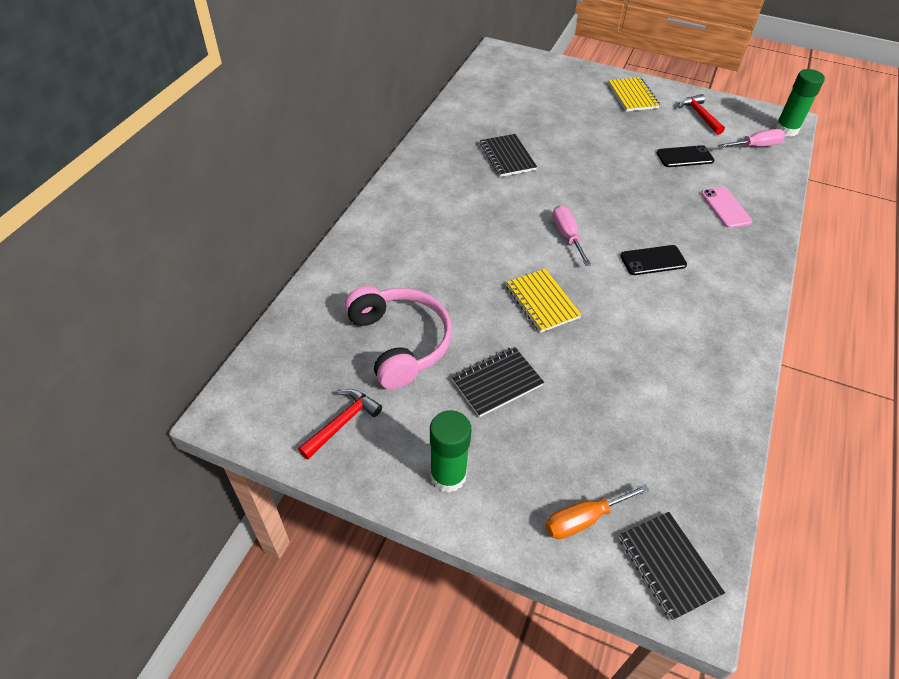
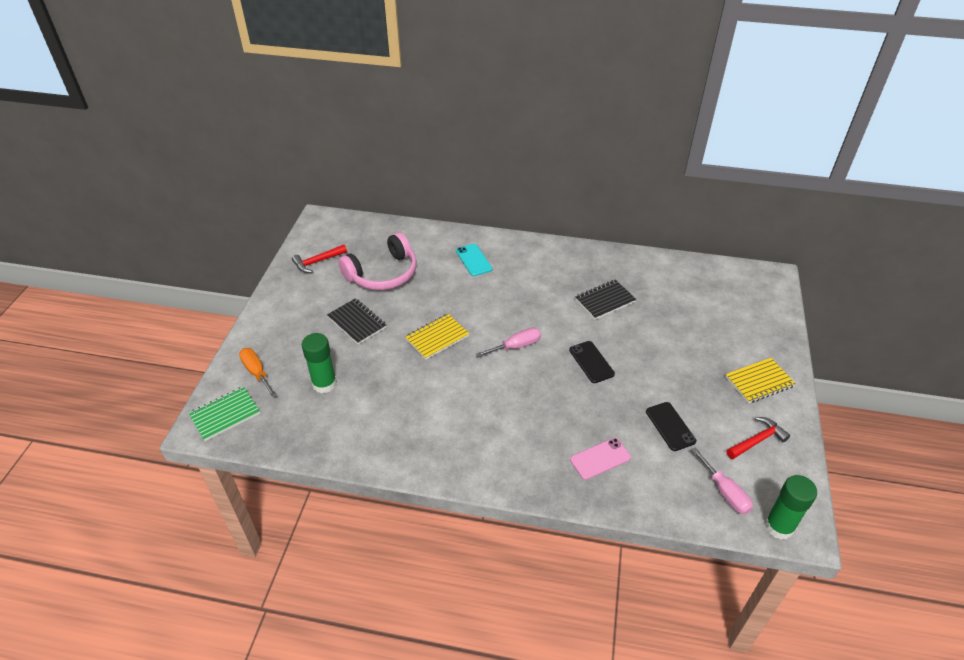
camera: 80 degrees right, 5 degrees down
(342, 423) = (317, 261): red hammer -> red hammer turned 120 degrees clockwise
(402, 246) = (473, 260): none -> turquoise phone
(448, 475) = (284, 309): green glue stick -> green glue stick (324, 384)
(653, 260) = (504, 403): black phone -> black phone (591, 362)
(668, 566) = (225, 414): black notebook -> green notebook

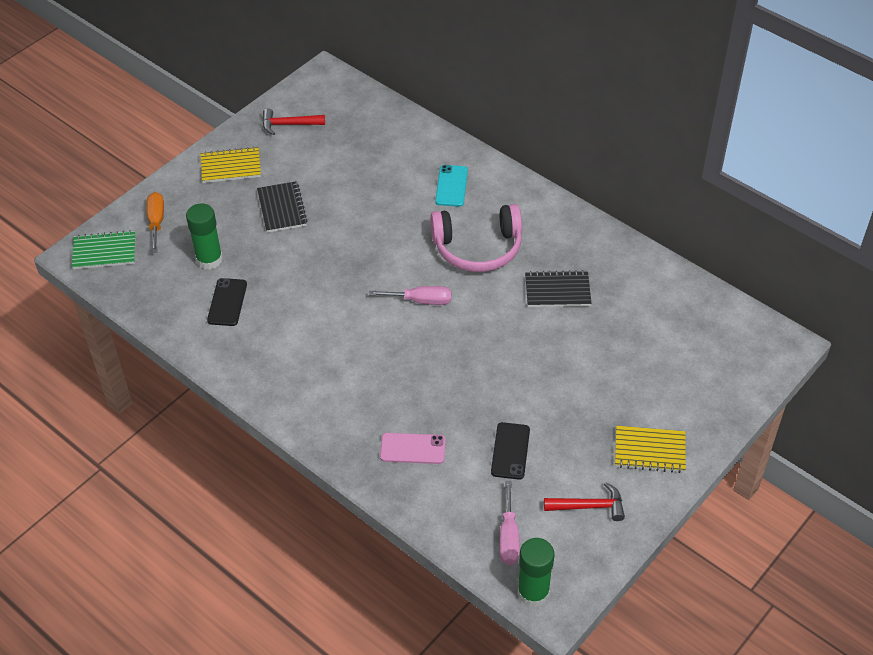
camera: 30 degrees right, 5 degrees up
(383, 274) = (345, 164): pink headphones -> pink headphones (478, 248)
(437, 337) = (348, 258): yellow notebook -> yellow notebook (231, 167)
(591, 362) = (485, 350): black phone -> black phone (227, 302)

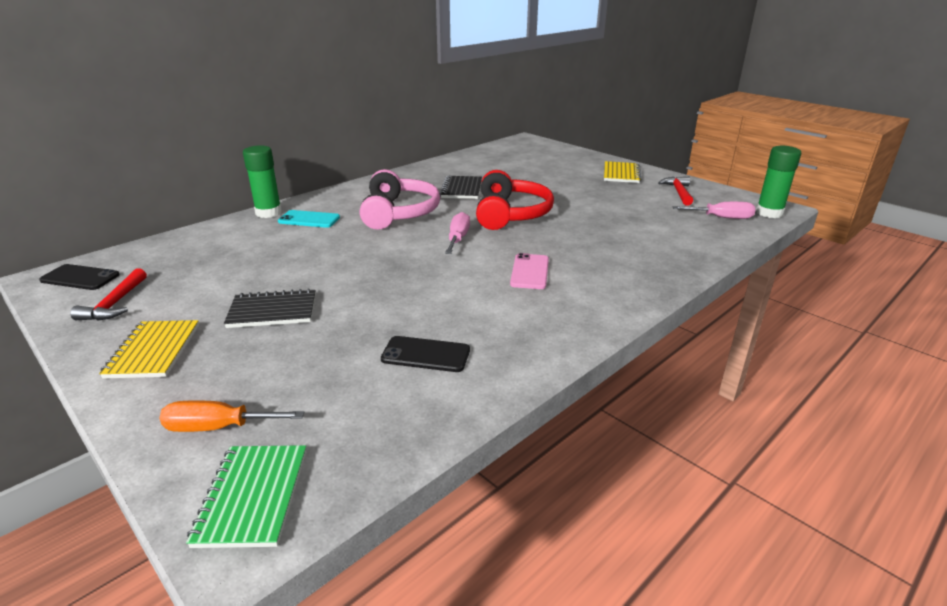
camera: 85 degrees left, 20 degrees down
(209, 259) = (336, 370): green glue stick -> green glue stick (268, 213)
(413, 448) = (643, 249): pink phone -> pink phone (530, 272)
(489, 338) = (511, 214): none -> red headphones
(510, 451) = (634, 213): black phone -> black phone (80, 278)

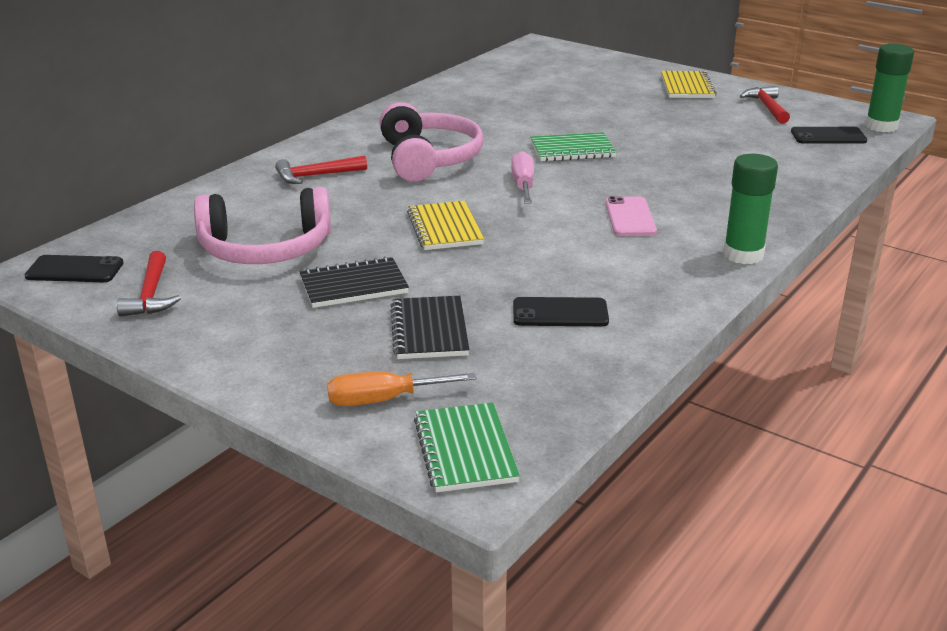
camera: 10 degrees left, 0 degrees up
(153, 351) = (246, 339): yellow notebook -> yellow notebook (445, 228)
(230, 273) = (266, 249): none -> pink headphones
(268, 213) = (254, 171): green glue stick -> green glue stick (743, 255)
(309, 219) = (316, 176): turquoise phone -> red hammer
(461, 189) = (491, 121): black notebook -> black notebook (429, 330)
(511, 214) = (572, 150): red headphones -> green notebook
(721, 218) = (828, 136): pink screwdriver -> black phone

